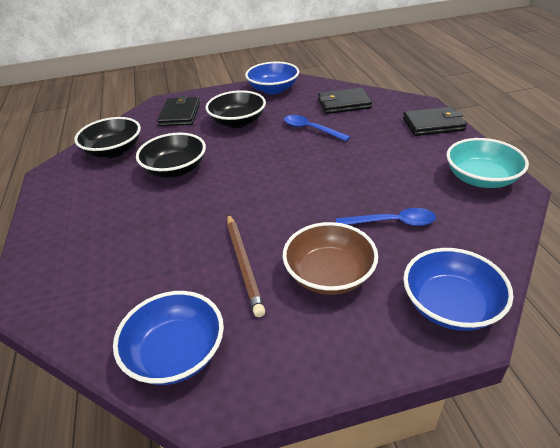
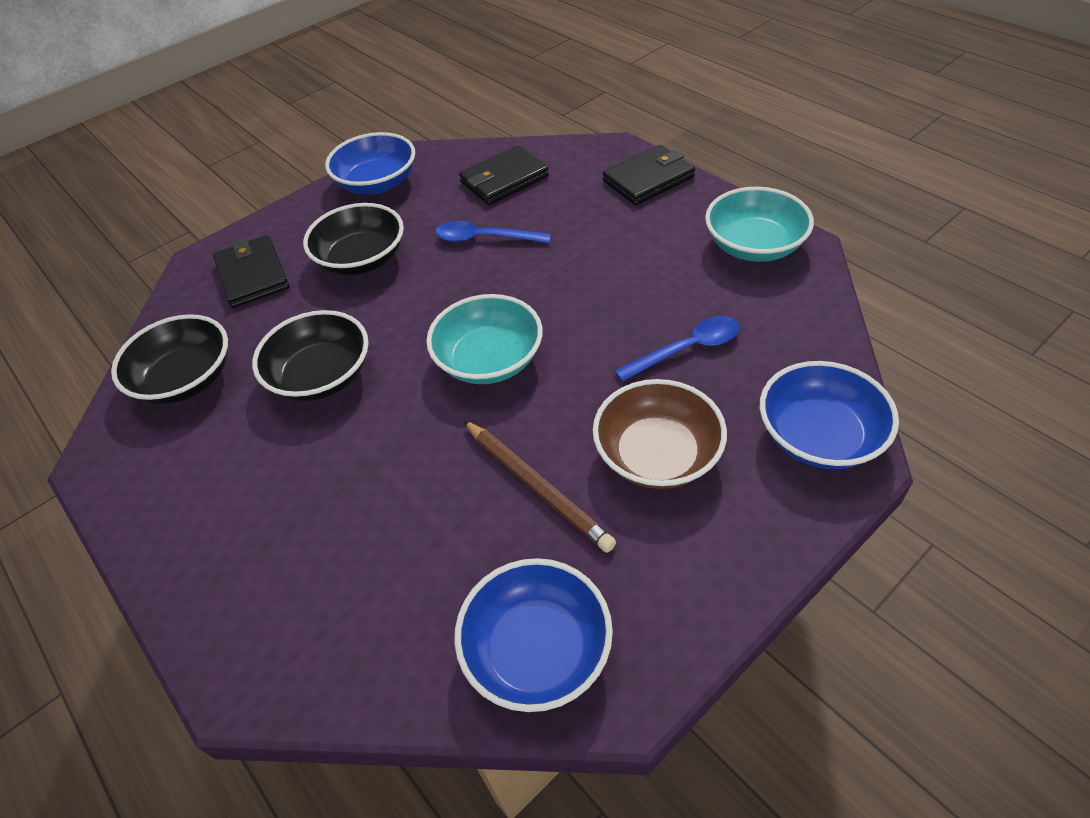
camera: 25 degrees left, 10 degrees up
(267, 190) = (489, 360): none -> turquoise bowl

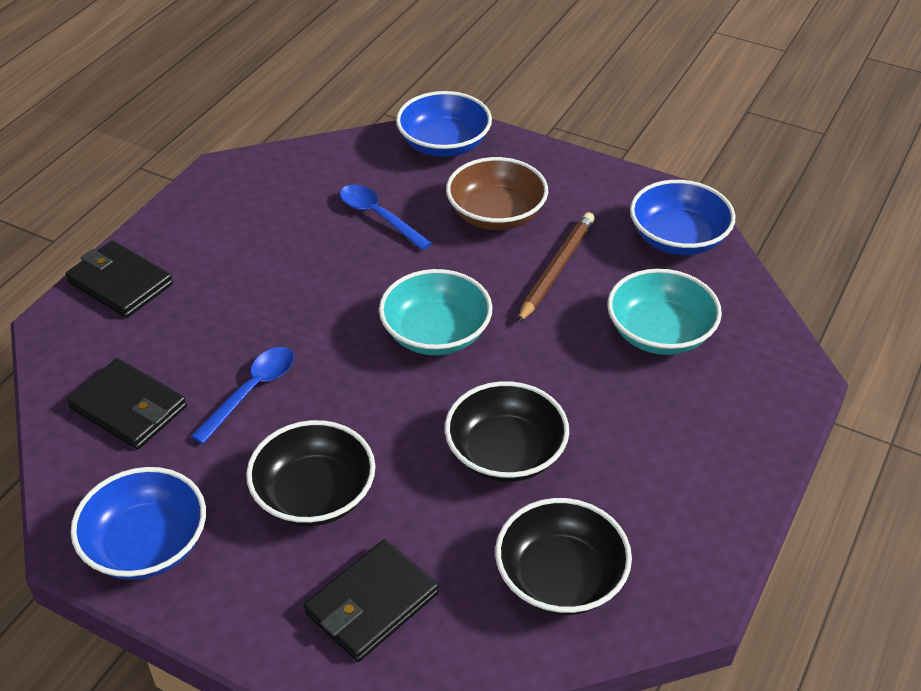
camera: 115 degrees left, 5 degrees down
(485, 238) = (252, 391): blue spoon -> blue spoon turned 135 degrees counterclockwise
(754, 246) = (228, 197): turquoise bowl -> turquoise bowl (660, 333)

